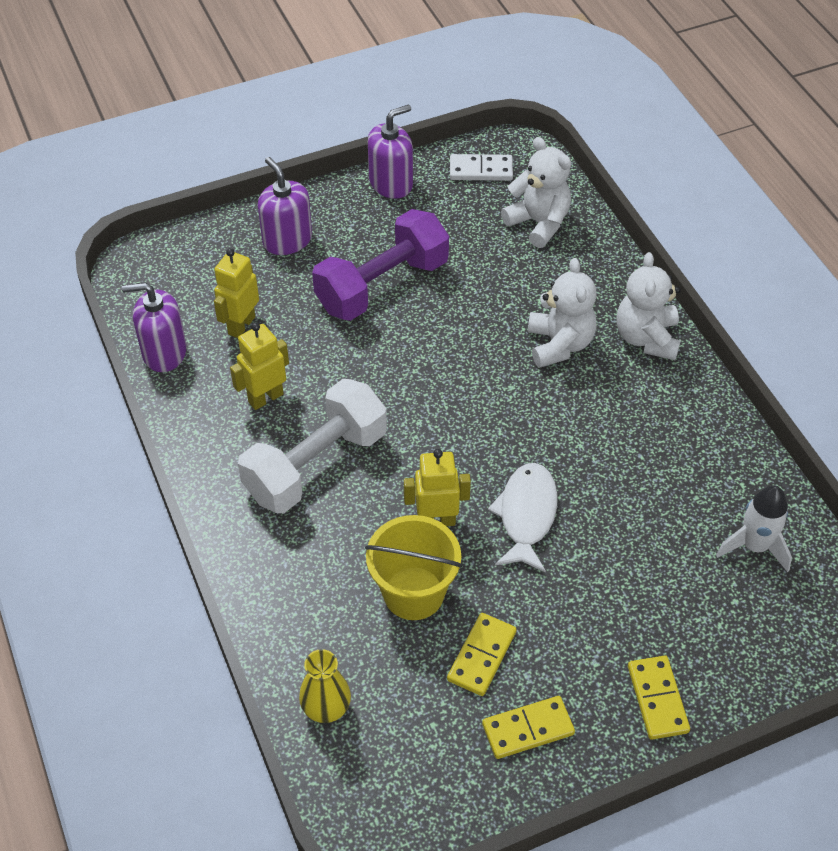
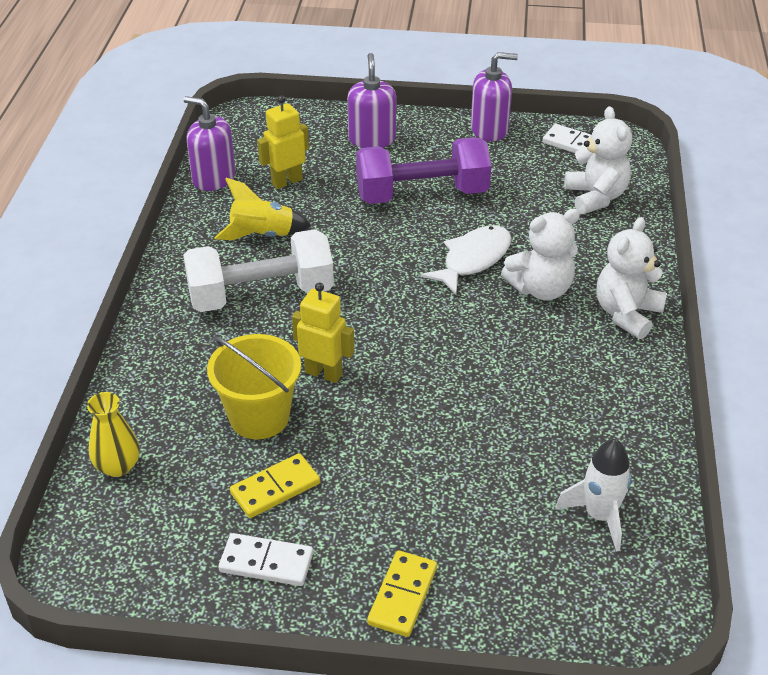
camera: 30 degrees right, 10 degrees down
(265, 398) = (262, 235): yellow robot -> yellow rocket
(526, 515) = (404, 401): white fish -> white fish (473, 260)
(528, 729) = (266, 562): yellow domino -> white domino
(559, 344) = (541, 289): white teddy bear -> white teddy bear turned 45 degrees clockwise

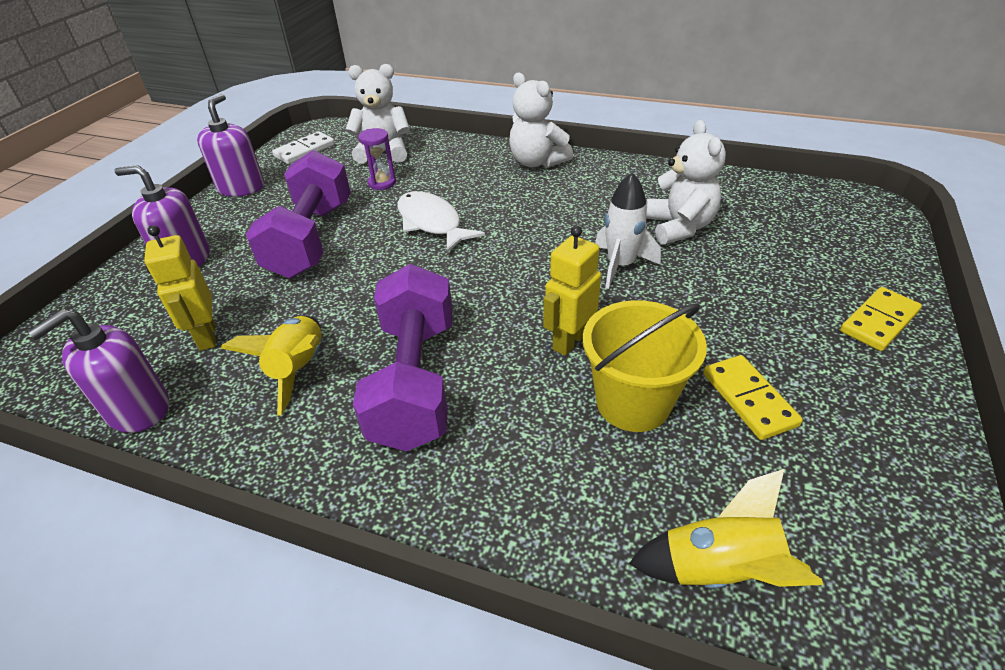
camera: 75 degrees left, 0 degrees up
(118, 466) = (719, 569): yellow vase -> yellow rocket
(261, 295) = (415, 381): white dumbbell -> purple dumbbell
(266, 562) = (861, 417): white domino -> none
(403, 596) = (878, 321): yellow domino -> yellow domino turned 75 degrees counterclockwise
(533, 211) = (382, 183): none -> purple hourglass
(541, 289) = (490, 194): white teddy bear -> white teddy bear (679, 227)
(599, 516) = (763, 207): white rocket -> white rocket (620, 265)

